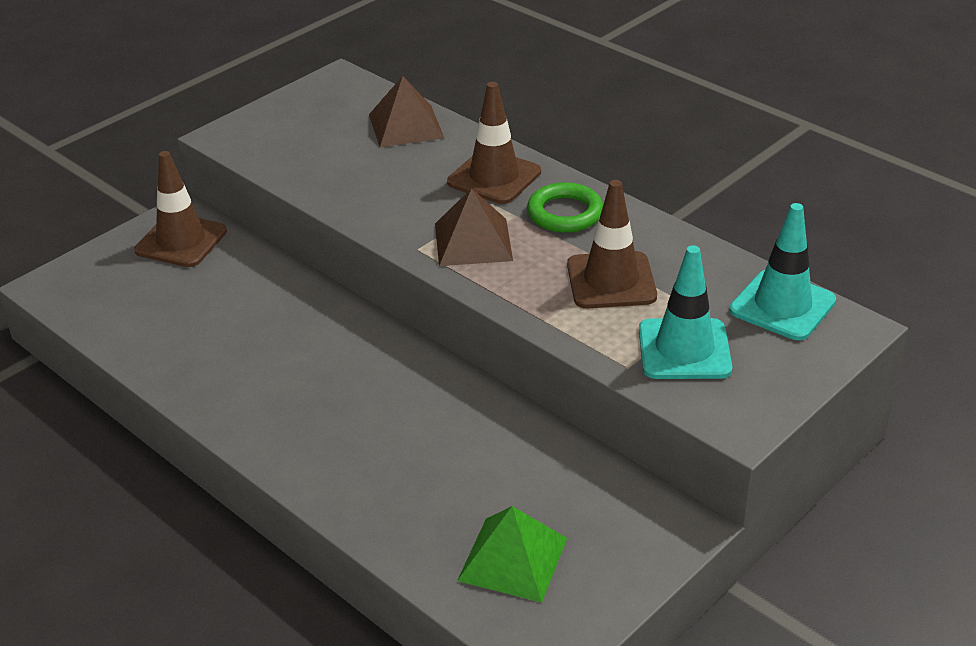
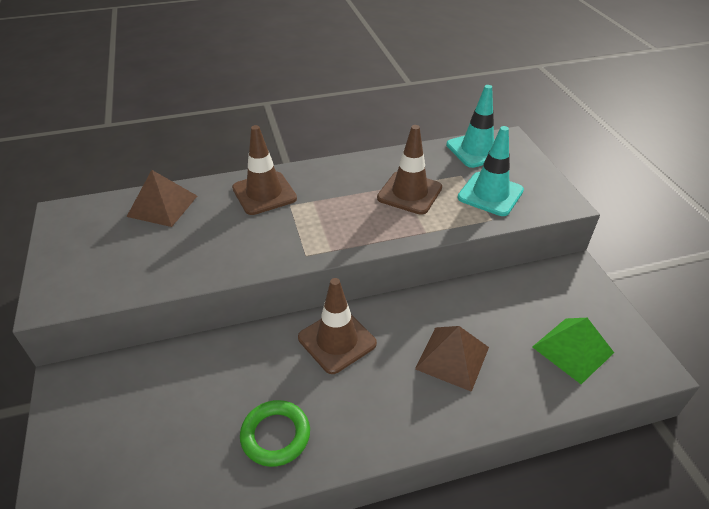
camera: 60 degrees left, 5 degrees up
(181, 241) = (100, 396): brown traffic cone -> brown traffic cone (337, 341)
(473, 242) = (322, 228): brown pyramid -> brown pyramid (452, 358)
(565, 213) = (330, 182): green ring -> green ring (275, 435)

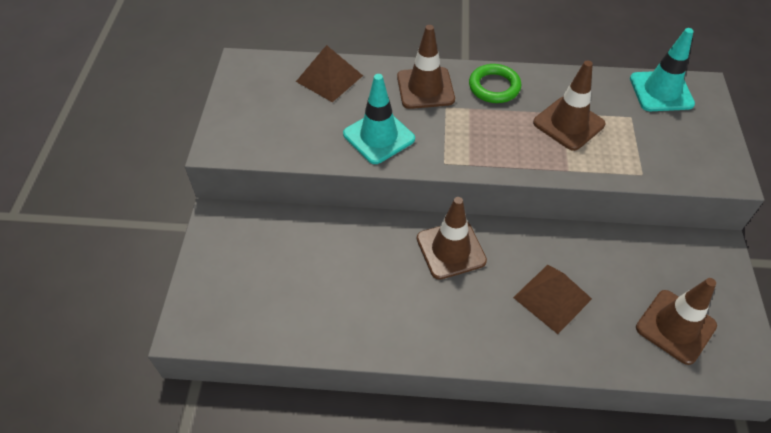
camera: 20 degrees right, 10 degrees up
(275, 435) = (371, 316): green ring -> green ring (494, 87)
(490, 194) = (653, 146): turquoise traffic cone -> turquoise traffic cone (379, 136)
(573, 349) = (675, 327): green pyramid -> brown traffic cone

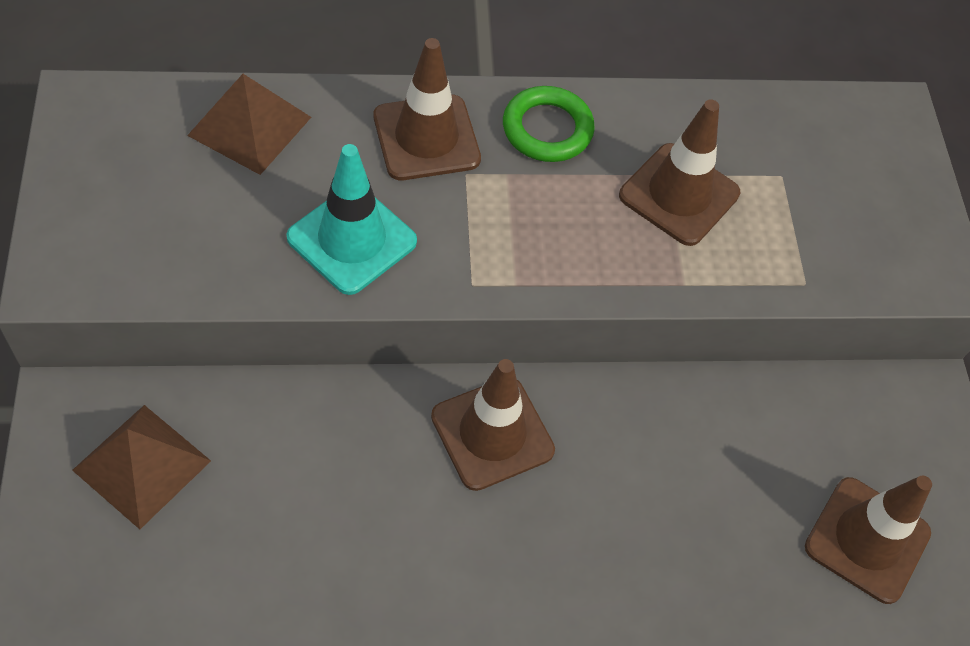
camera: 15 degrees left, 5 degrees up
(552, 298) = (668, 508): brown pyramid -> brown pyramid (142, 465)
(661, 91) = (828, 124): turquoise traffic cone -> none

